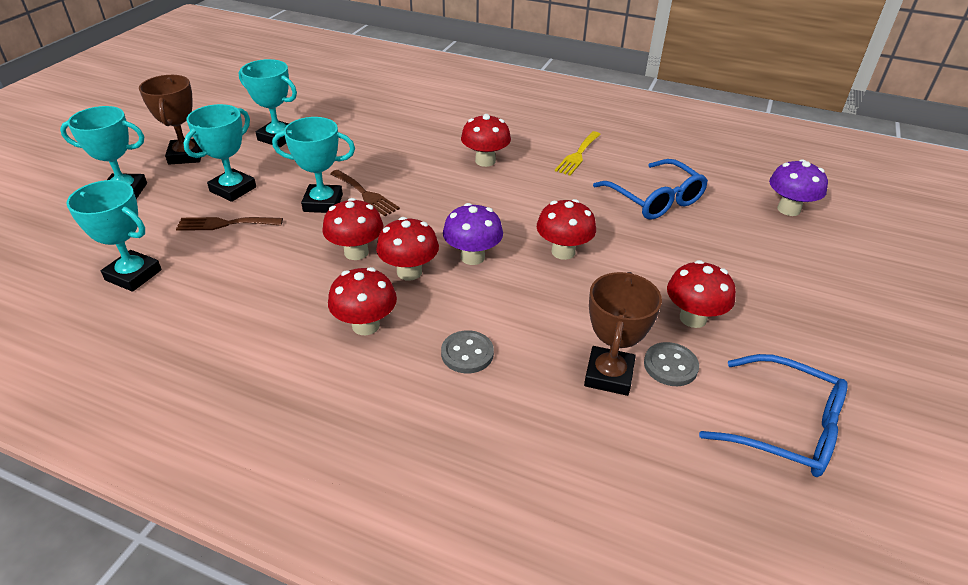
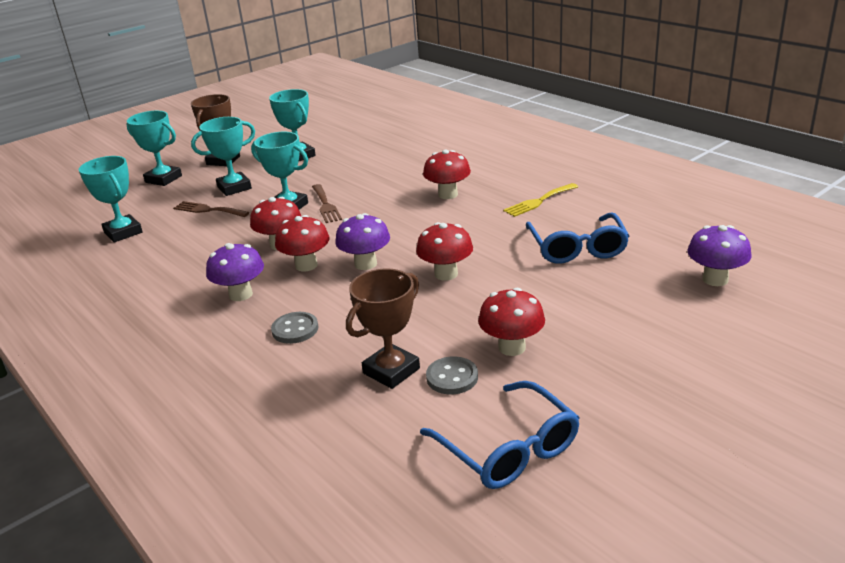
camera: 30 degrees right, 10 degrees down
(365, 325) = (241, 294): red mushroom -> purple mushroom

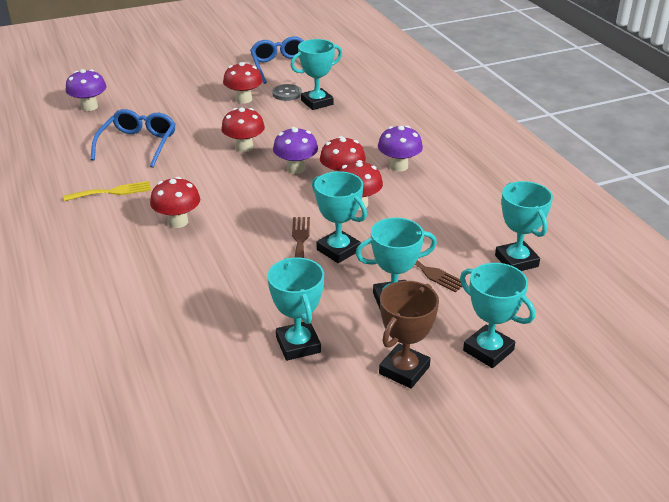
camera: 165 degrees left, 5 degrees up
(295, 329) = (365, 134): grey button -> none
(391, 371) = (317, 102): brown trophy -> turquoise trophy

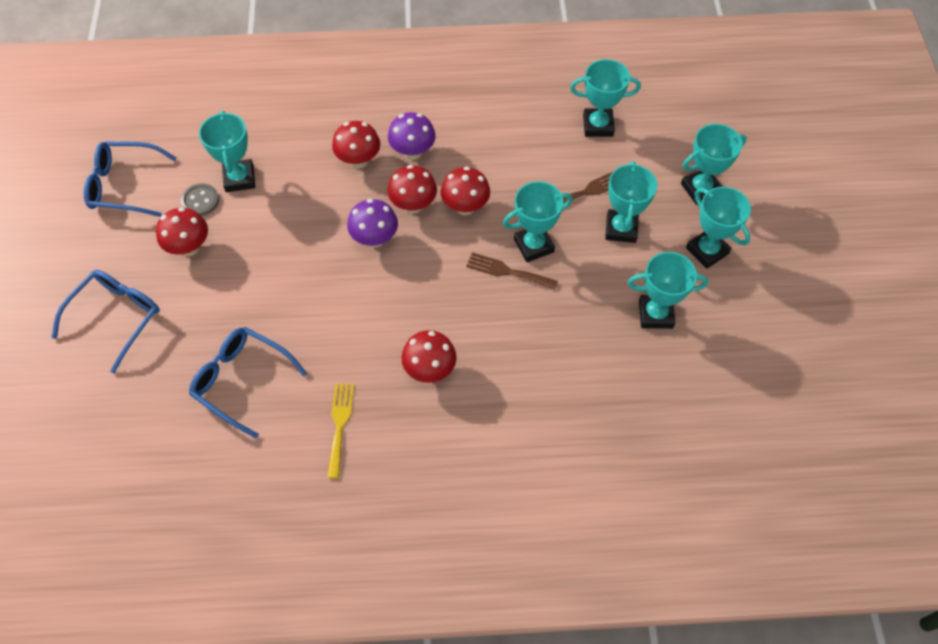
camera: 70 degrees left, 25 degrees up
(89, 107) = (107, 423): purple mushroom -> none
(172, 90) = (116, 318): none -> blue glasses
(244, 147) = (305, 274): red mushroom -> red mushroom (358, 160)
(404, 370) = (707, 251): brown trophy -> turquoise trophy

